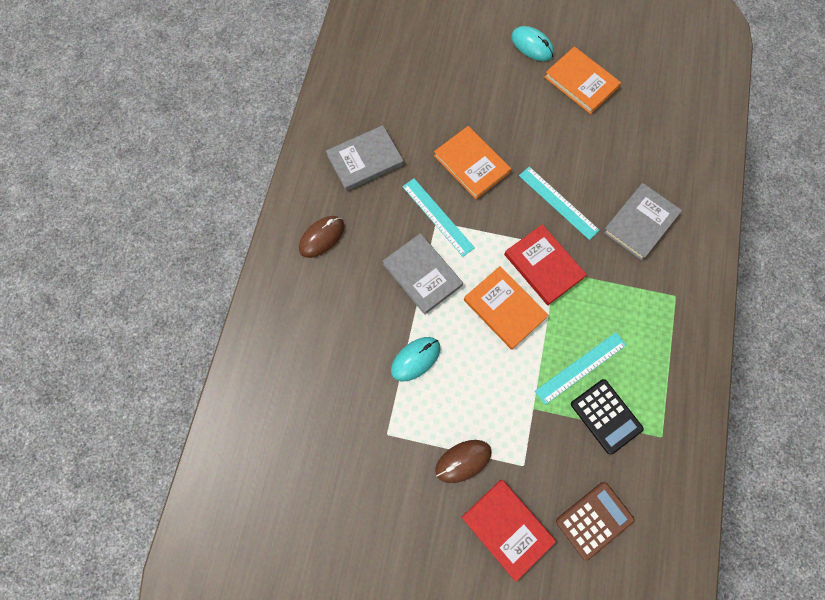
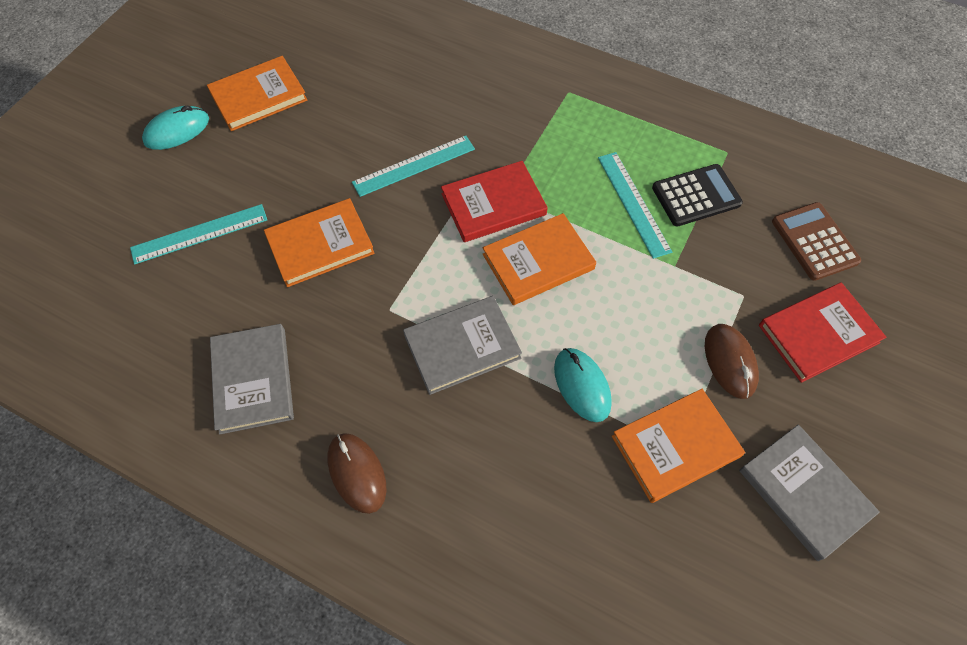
camera: 75 degrees left, 10 degrees down
(387, 430) = (675, 446): none -> orange book
(437, 216) = (382, 305): turquoise ruler -> turquoise ruler (199, 234)
(640, 223) = (470, 96): grey book -> grey book (804, 492)

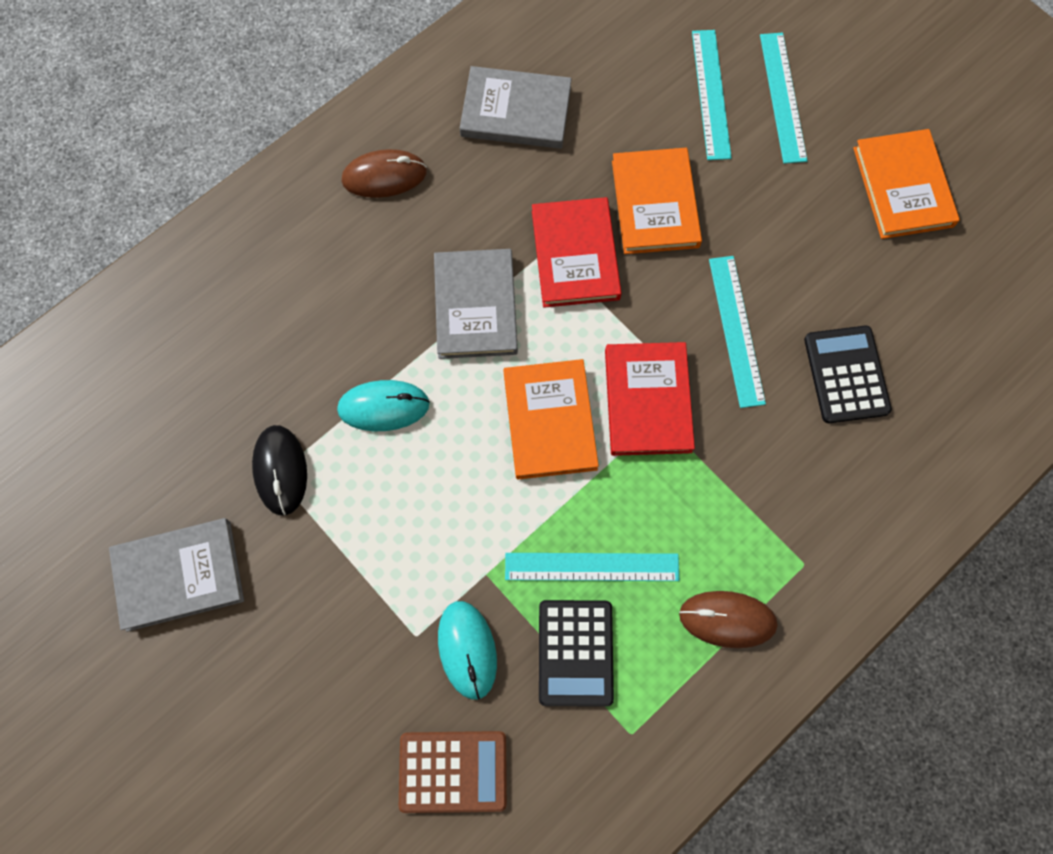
camera: 110 degrees right, 10 degrees up
(177, 130) = (870, 94): turquoise mouse -> turquoise mouse (467, 649)
(192, 185) = (782, 97): none -> turquoise ruler
(424, 98) = (846, 375): none -> black calculator
(675, 446) = (280, 470): orange book -> black mouse
(730, 362) = (344, 575): brown mouse -> brown mouse (727, 619)
(818, 333) = (334, 697): red book -> red book (575, 255)

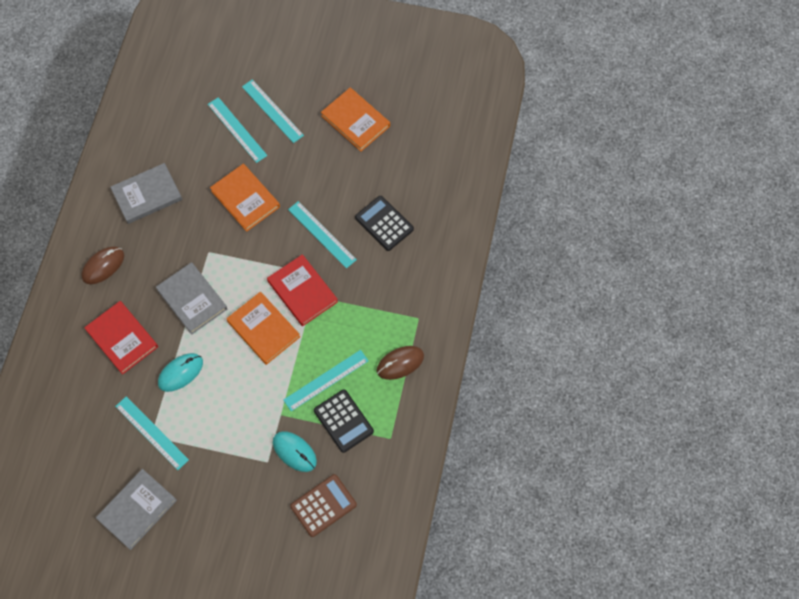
camera: 35 degrees left, 5 degrees down
(280, 470) = (151, 433): black mouse -> turquoise ruler
(575, 255) = (223, 246): red book -> red book (122, 338)

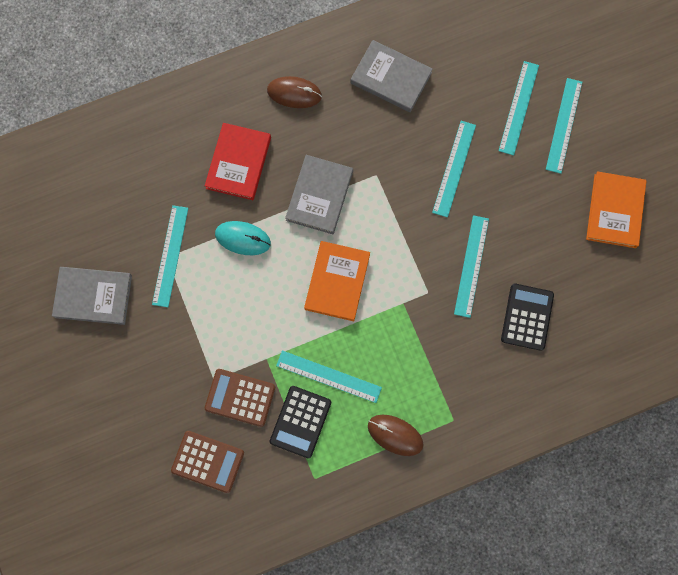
camera: 55 degrees right, 10 degrees up
(245, 199) = (454, 168): orange book -> turquoise ruler
(294, 452) = (240, 397): turquoise mouse -> brown calculator
(302, 291) = (400, 290): red book -> none

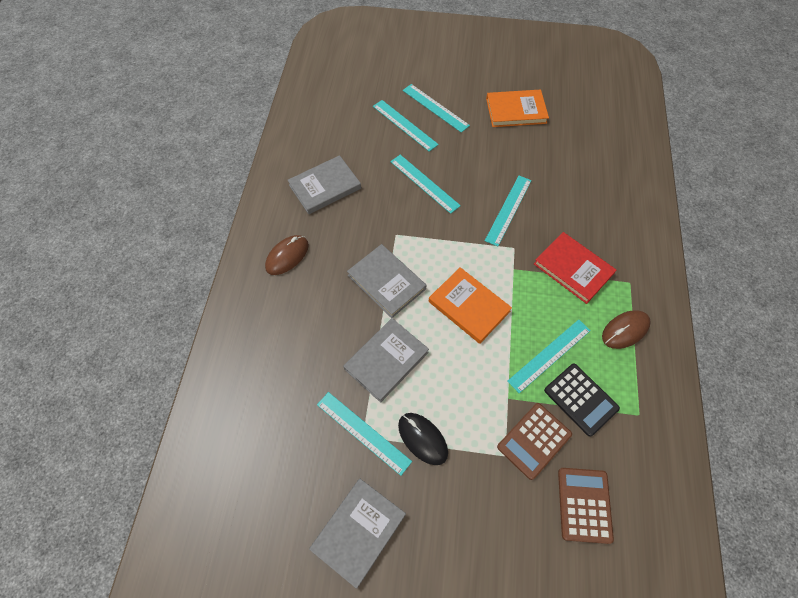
camera: 60 degrees left, 15 degrees down
(191, 306) = (422, 439): none -> black mouse
(208, 461) = (584, 505): brown calculator -> brown calculator turned 45 degrees counterclockwise
(238, 163) = (316, 328): red book -> red book (573, 269)
(243, 238) = (386, 360): turquoise mouse -> grey book
(471, 266) = (508, 210): turquoise ruler -> turquoise ruler turned 75 degrees clockwise
(527, 317) = (568, 195): black calculator -> none
(615, 211) = (516, 110): orange book -> orange book turned 45 degrees counterclockwise

